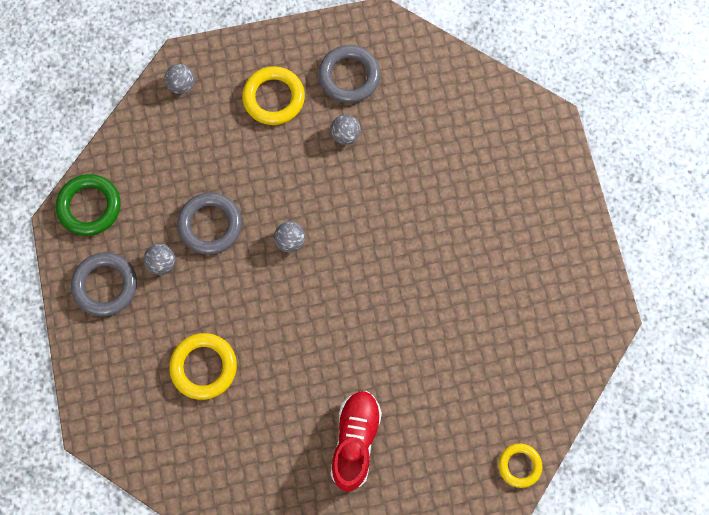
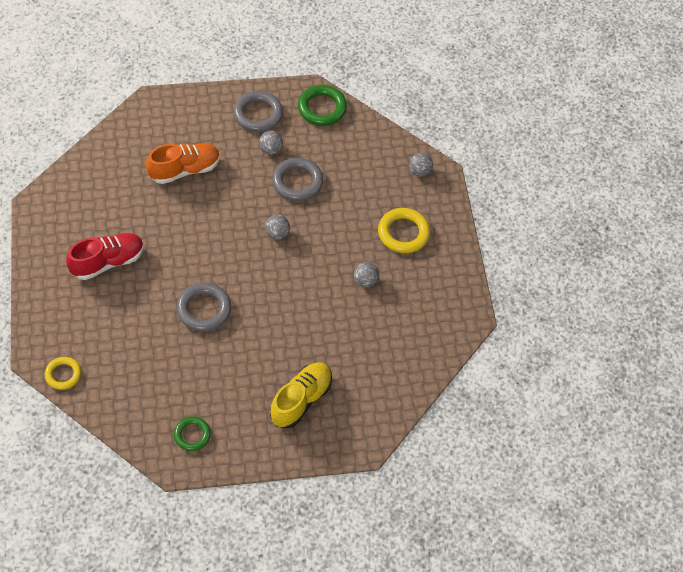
camera: 90 degrees right, 15 degrees down
(204, 367) = (184, 170): yellow ring -> orange shoe
(349, 76) = (419, 289): grey ring -> grey ring (204, 309)
(355, 441) = (108, 262): red shoe -> red shoe turned 45 degrees counterclockwise
(509, 191) = (301, 400): none -> yellow shoe
(572, 303) = (192, 435): none -> green ring

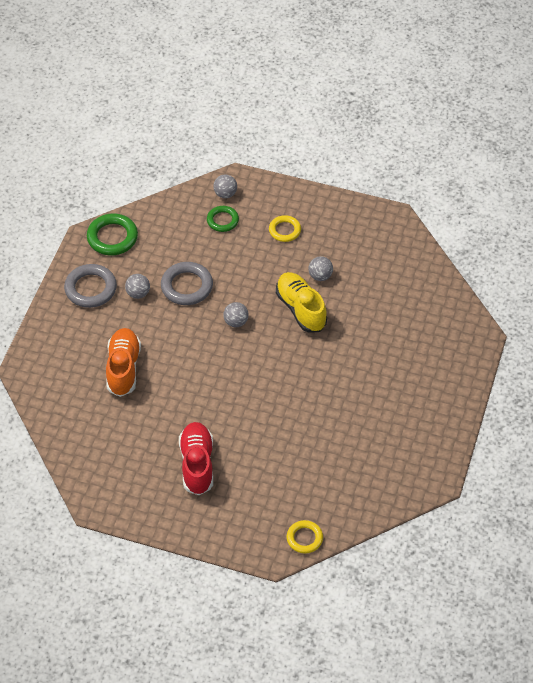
camera: 60 degrees left, 5 degrees down
(192, 435) = (414, 457): green ring -> green ring (222, 220)
(204, 309) = (289, 405): grey ring -> none
(301, 400) = (417, 365): yellow shoe -> yellow shoe (301, 309)
(403, 233) = (284, 230): yellow ring -> yellow ring, size x0.64

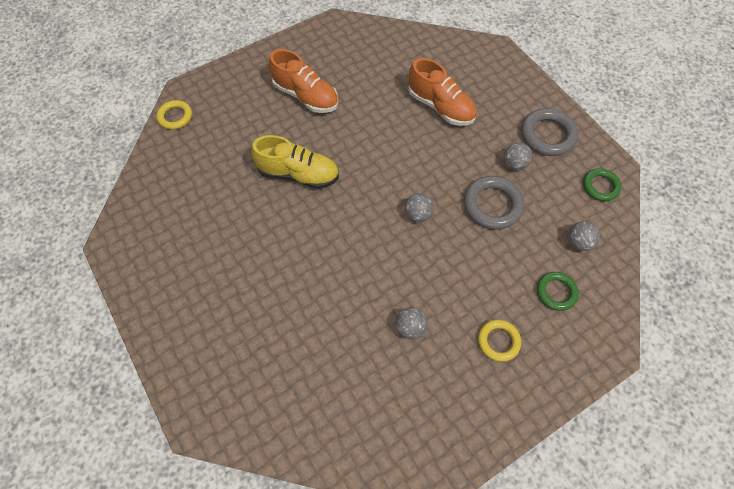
camera: 130 degrees right, 10 degrees up
(112, 237) = (600, 186): green ring -> green ring, size x0.64
(197, 464) = (306, 96): red shoe -> orange shoe
(225, 194) = (594, 322): grey ball -> grey ball (578, 242)
(301, 309) = (385, 278): yellow shoe -> yellow shoe (298, 174)

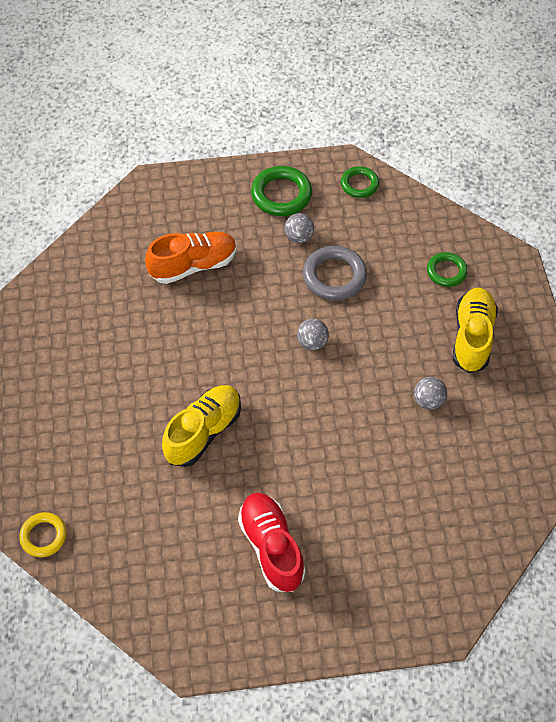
camera: 65 degrees left, 5 degrees down
(220, 260) = (271, 547): none -> red shoe
(306, 96) = (100, 385): orange shoe -> none
(498, 341) = (472, 337): yellow ring -> yellow shoe
(547, 135) = (281, 194): grey ring -> green ring
(578, 242) = (406, 231): grey ball -> none

